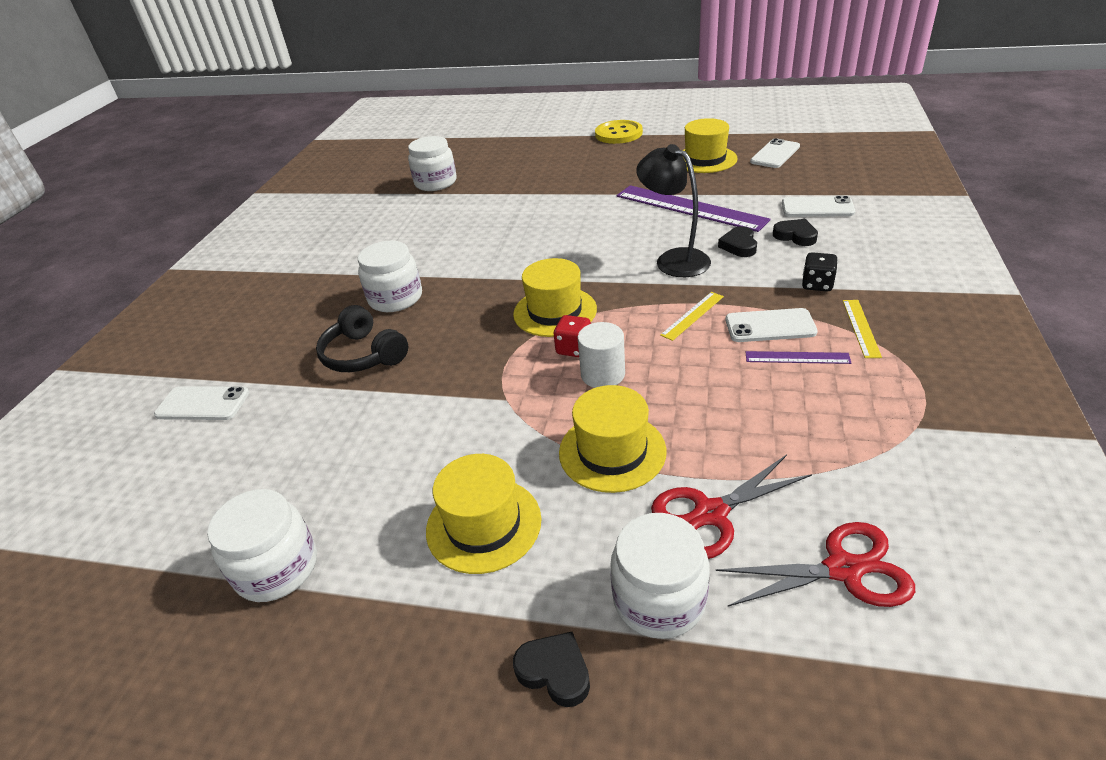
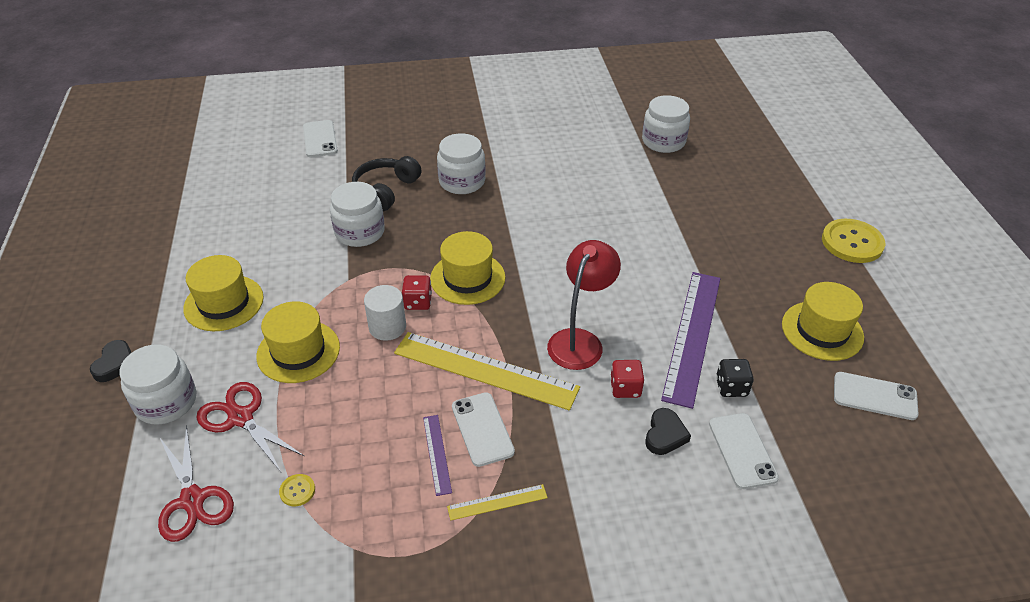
camera: 65 degrees right, 5 degrees up
(277, 568) = (186, 226): white jar -> white jar (360, 232)
(674, 259) = (580, 340): black lamp -> red lamp
(692, 315) = (485, 370): yellow ruler -> yellow ruler, size x2.18
(739, 245) = (625, 388): black heart -> red dice
(817, 284) = (567, 461): black dice -> black dice (731, 387)
(836, 466) = (297, 491): none -> yellow button

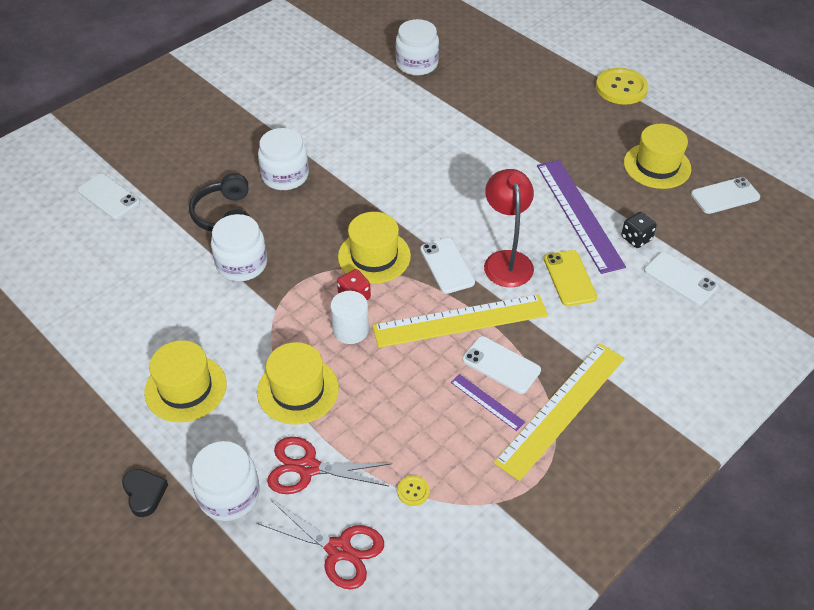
camera: 35 degrees left, 5 degrees up
(497, 502) = (561, 409): yellow ruler -> yellow ruler, size x2.18
(521, 317) = (447, 266): none -> white phone
(625, 388) = (569, 278): red dice -> yellow phone
(665, 435) = (624, 296): black heart -> none

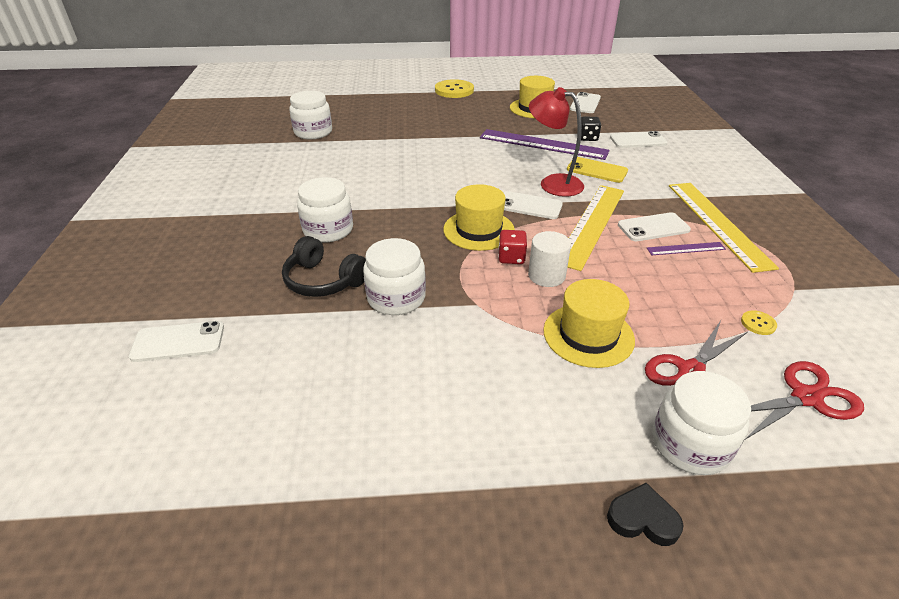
camera: 50 degrees left, 10 degrees down
(185, 388) = (515, 409): yellow hat -> none

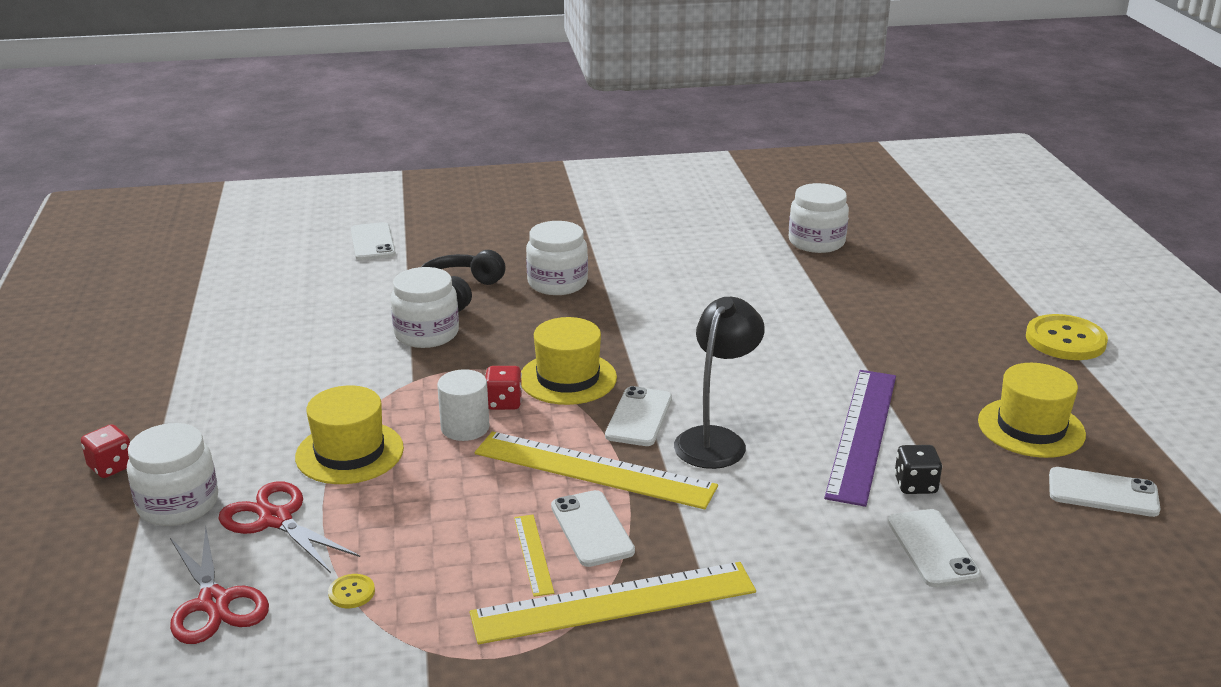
camera: 85 degrees right, 10 degrees down
(552, 183) = (716, 439): red lamp -> black lamp
(597, 170) = (777, 487): yellow phone -> none
(642, 519) = (111, 467): black heart -> red dice
(686, 249) = (533, 554): purple ruler -> yellow ruler

